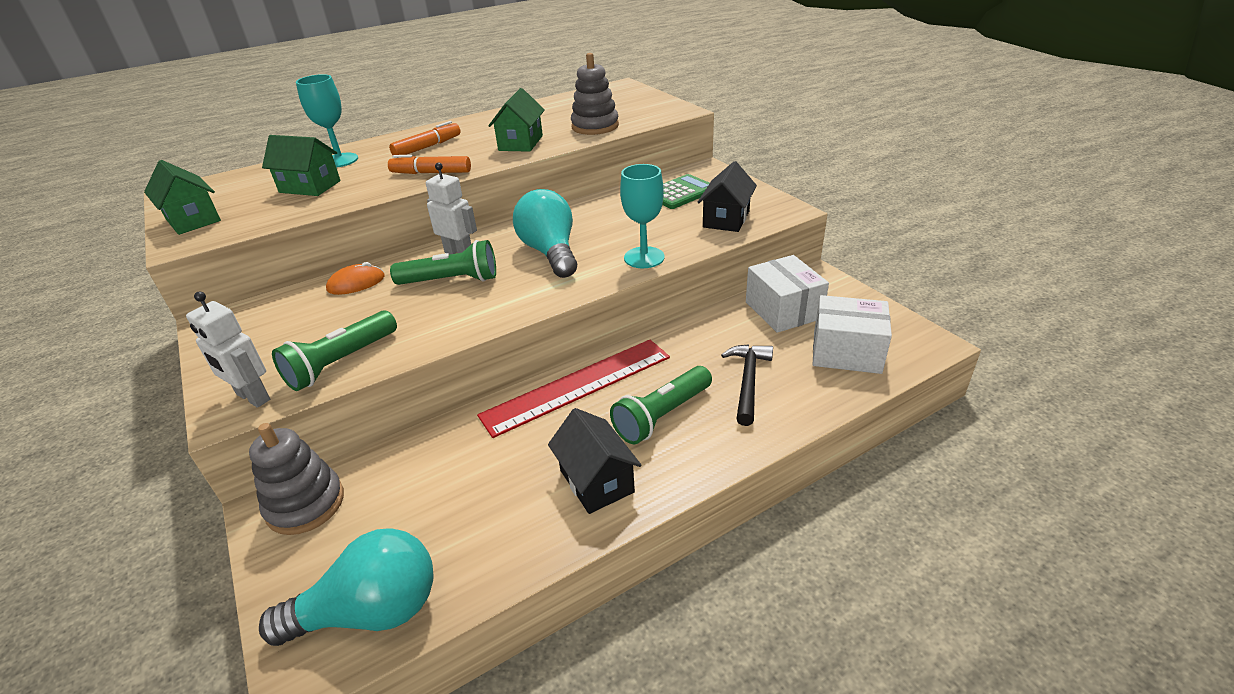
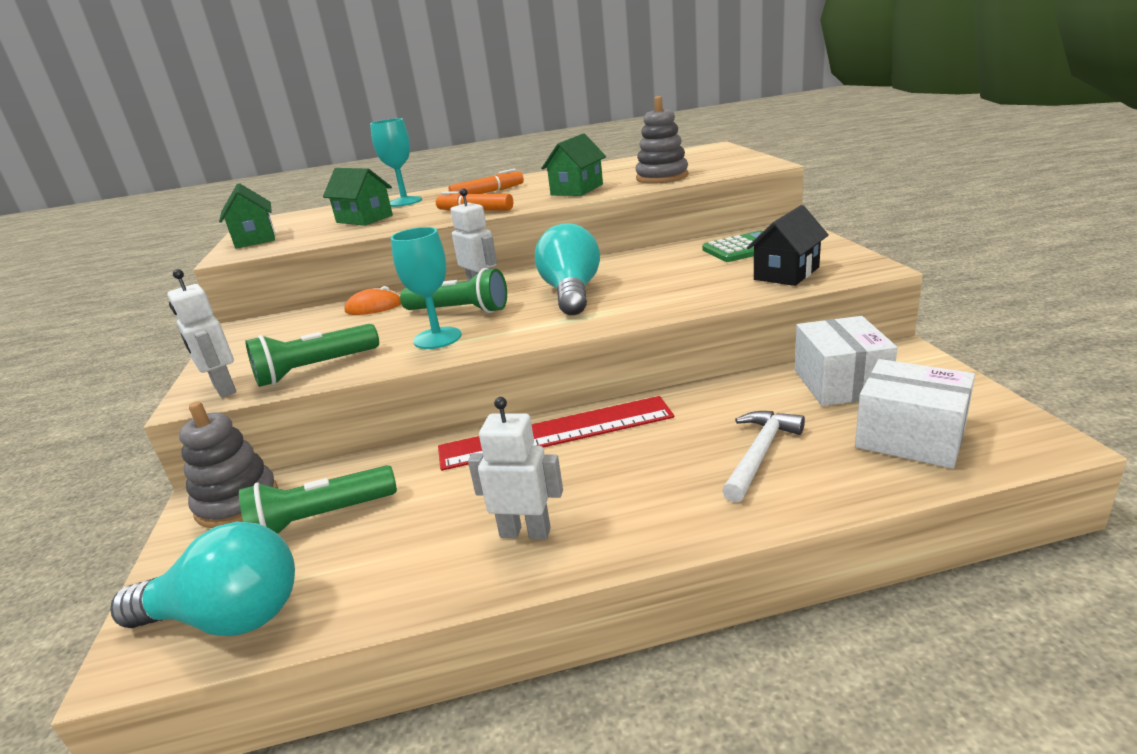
camera: 20 degrees right, 10 degrees down
(596, 481) = (525, 532): black house -> white robot
(644, 257) = (669, 303): turquoise goblet -> turquoise goblet (437, 338)
(662, 415) = (636, 476): green flashlight -> green flashlight (321, 518)
(748, 381) = (760, 454): black hammer -> white hammer

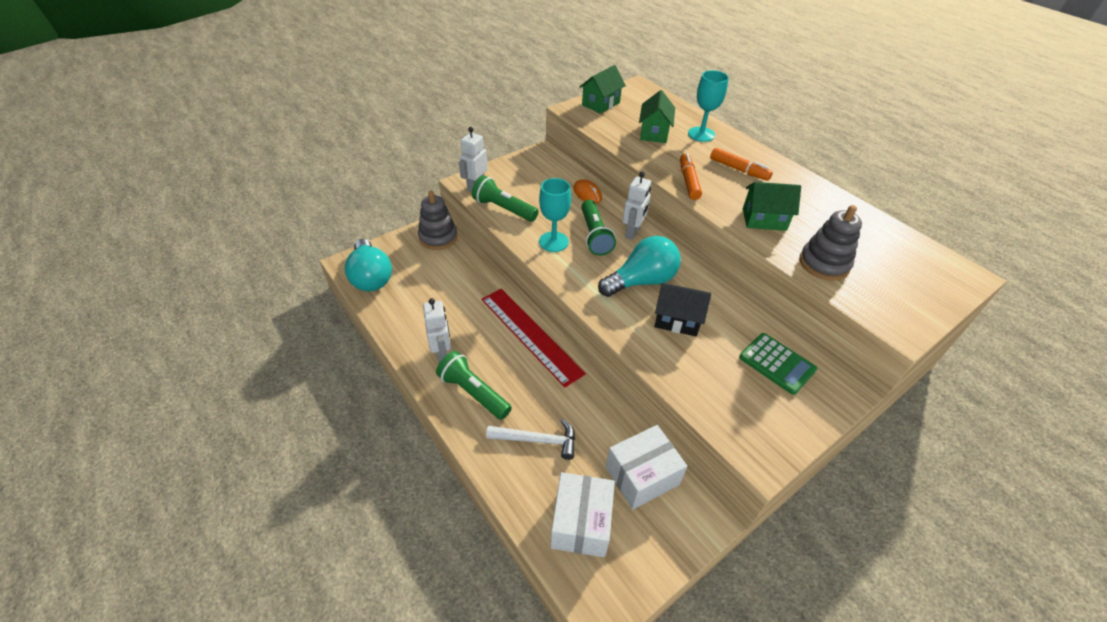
camera: 60 degrees right, 20 degrees up
(321, 518) = (434, 273): green flashlight -> green flashlight (473, 393)
(786, 273) = (727, 401): black house -> black house (677, 320)

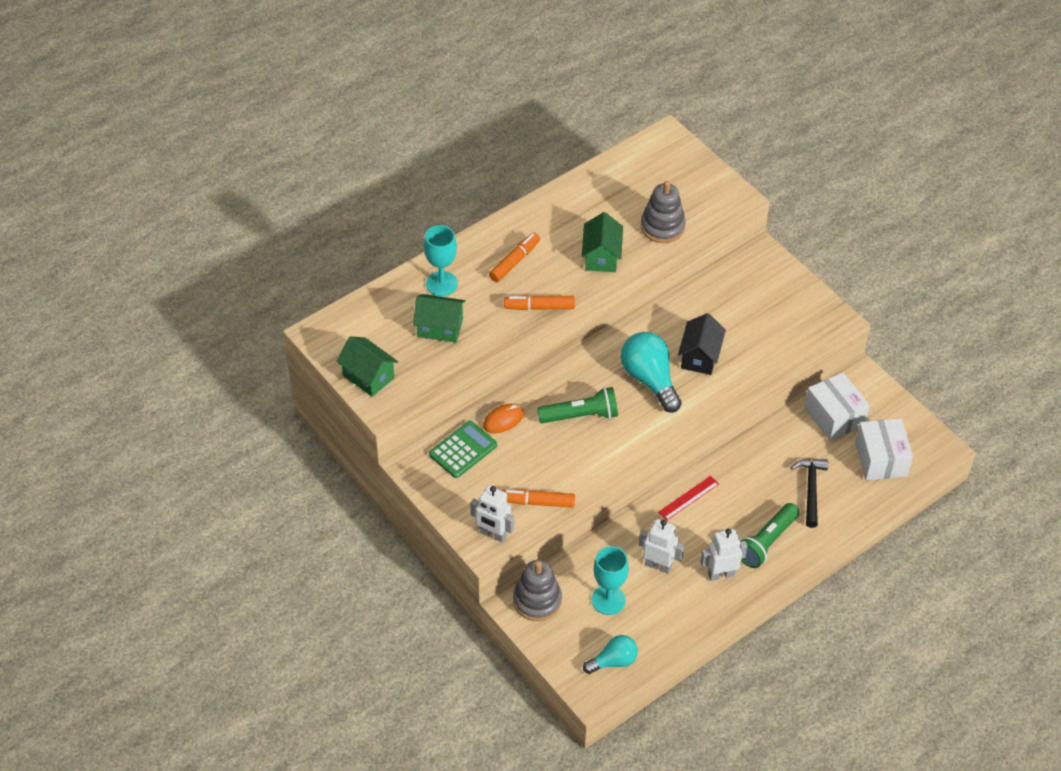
camera: 90 degrees left, 5 degrees up
(371, 277) = (613, 661): turquoise light bulb -> turquoise light bulb, size x0.61
(504, 209) = (537, 502): green flashlight -> orange marker
(530, 335) = (688, 498): red ruler -> red ruler, size x0.48
(537, 440) = (811, 489): white hammer -> black hammer
(553, 242) = (594, 453): turquoise goblet -> turquoise goblet (608, 600)
(581, 523) = (880, 459): white box -> white box turned 75 degrees clockwise
(632, 232) = (573, 381): white robot -> white robot (658, 565)
(777, 363) = (743, 294): green calculator -> green calculator (463, 450)

